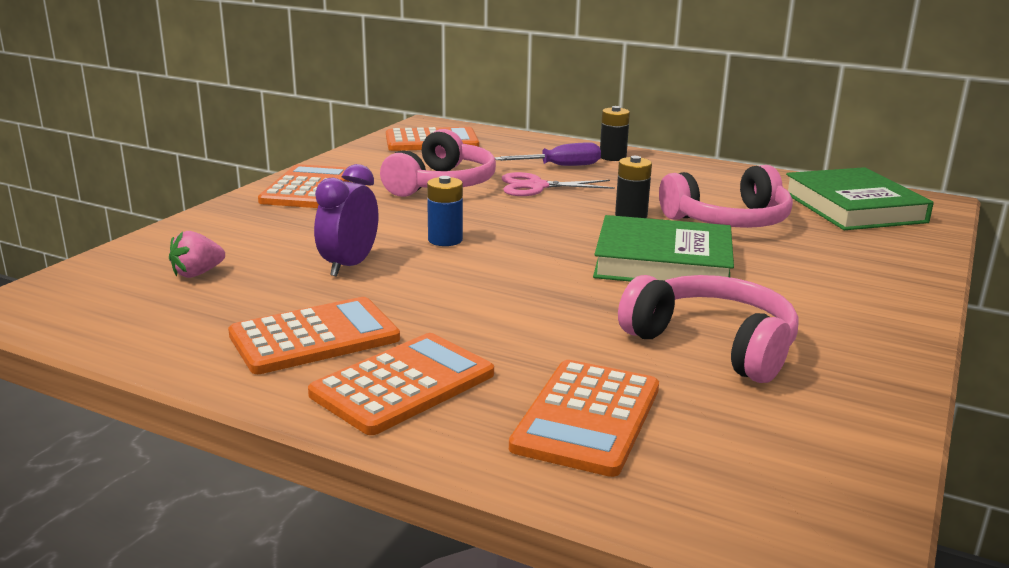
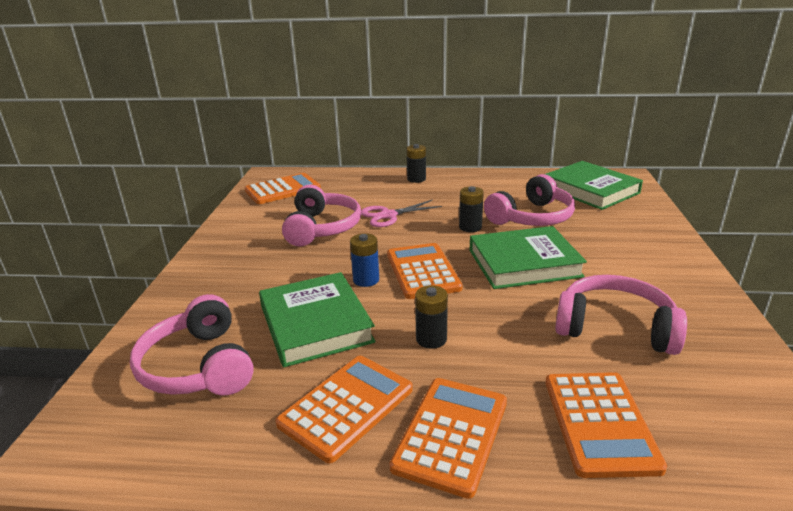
camera: 20 degrees left, 5 degrees up
(197, 273) = (199, 366): pink strawberry -> pink headphones
(308, 188) = (224, 254): orange calculator -> orange calculator (423, 271)
(349, 266) = (315, 324): purple clock -> green book
(466, 305) = (431, 339): none -> black battery
(561, 166) = (390, 194): purple screwdriver -> none

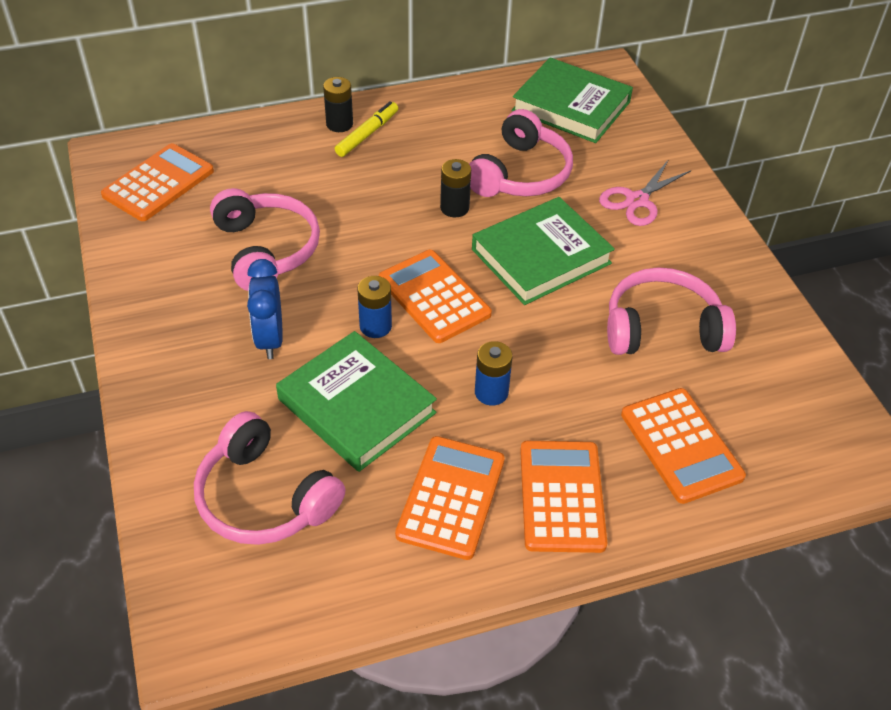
camera: 25 degrees left, 20 degrees up
(285, 273) = (270, 339): none -> blue clock
(388, 215) = (341, 207): pink scissors -> pink scissors (637, 200)
(431, 185) = (367, 134): none -> yellow marker
(431, 339) = (491, 392): black battery -> blue battery

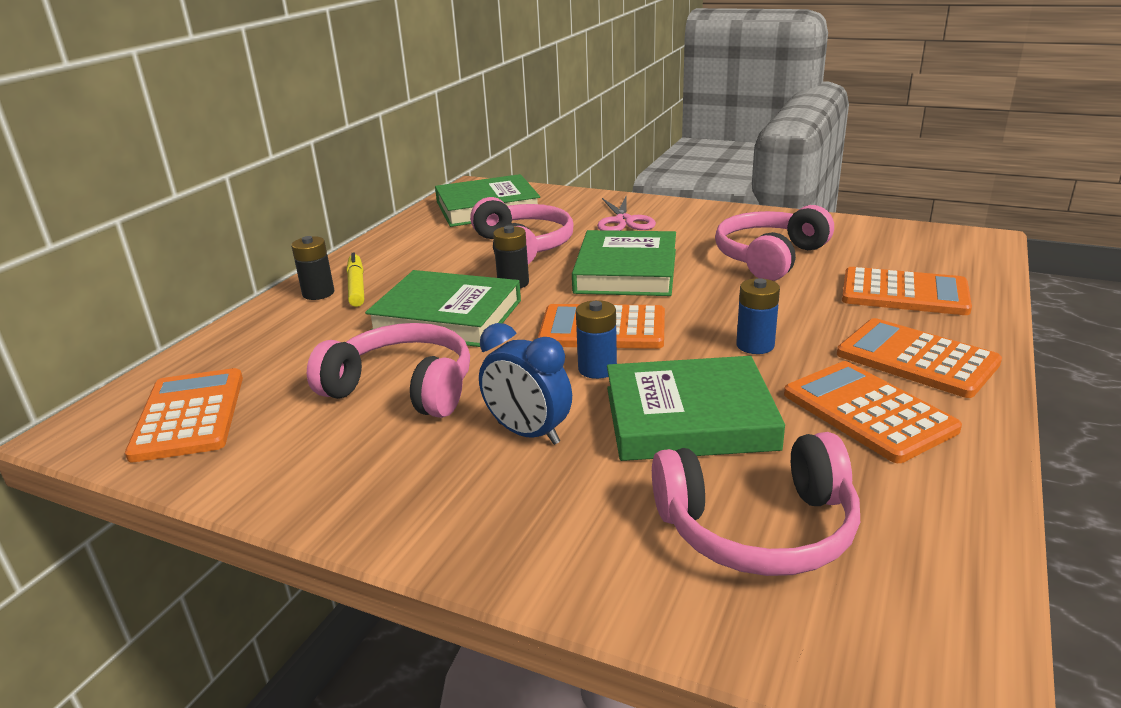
camera: 45 degrees left, 20 degrees down
(371, 208) = (447, 316): none -> green book

